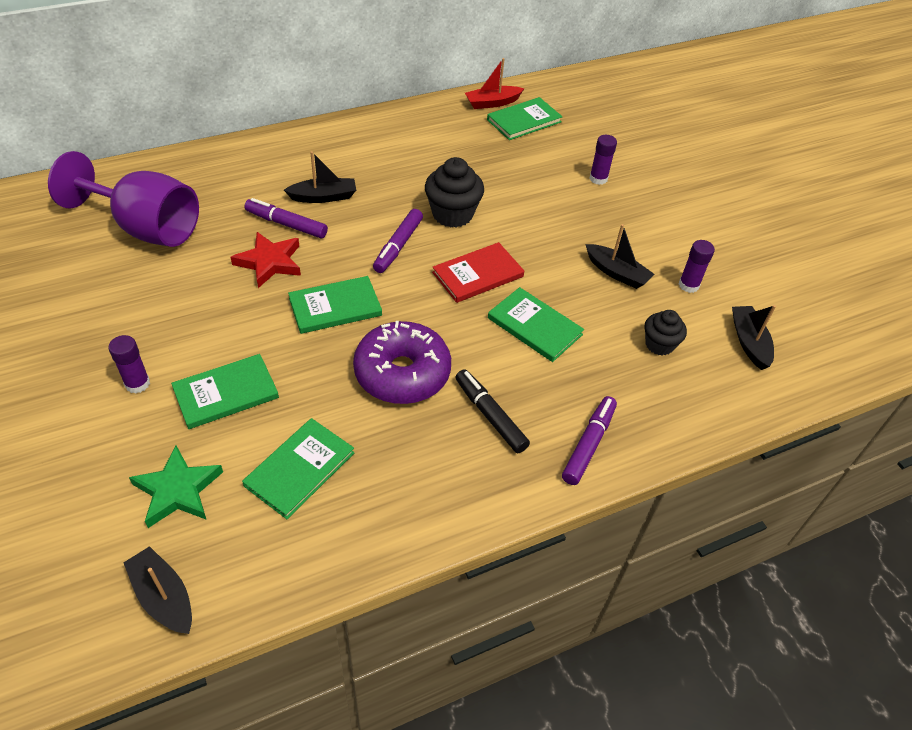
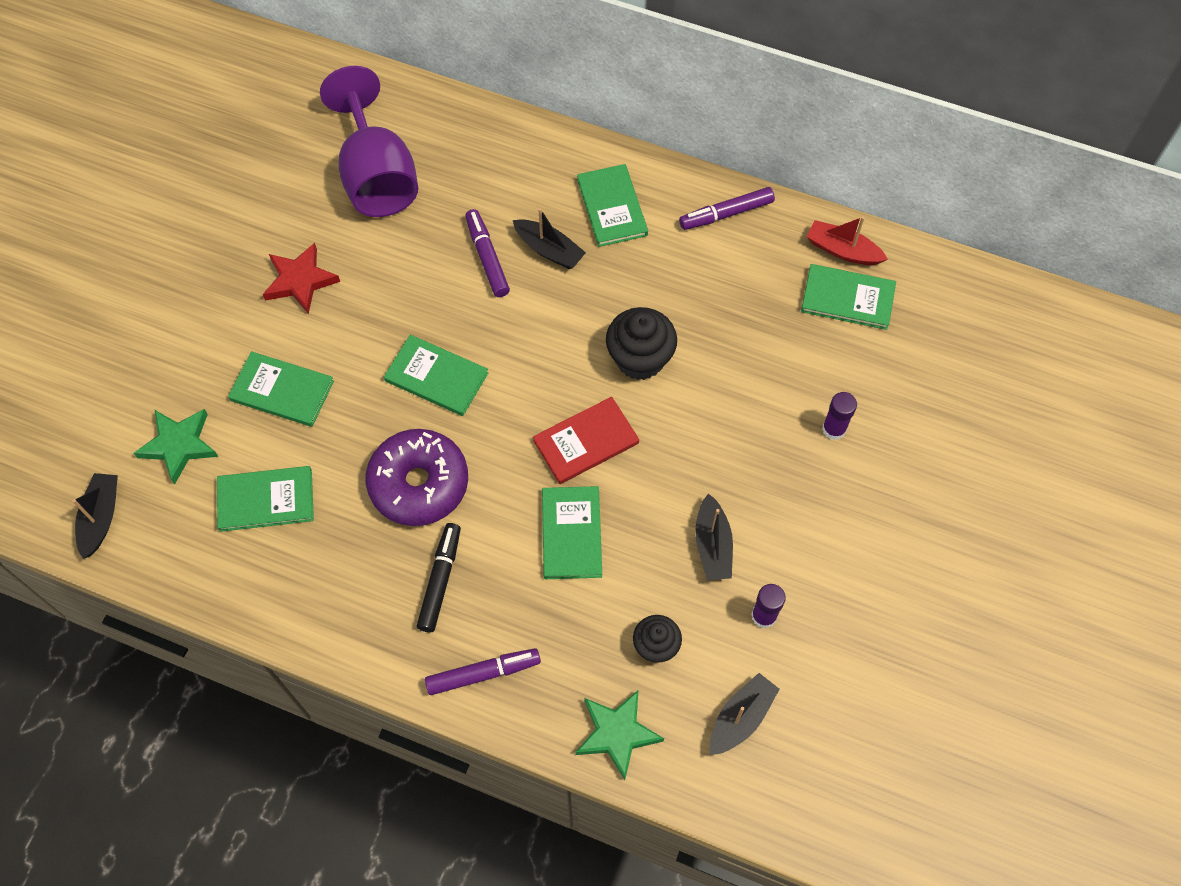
camera: 50 degrees right, 15 degrees up
(137, 383) = (235, 330): purple glue stick -> none
(270, 262) = (433, 289): red star -> red star (300, 281)
(336, 155) = (612, 207): none -> green book
(398, 246) = (553, 356): purple marker -> purple marker (726, 214)
(478, 275) = (586, 442): red book -> red book turned 45 degrees counterclockwise
(704, 407) = (617, 733): none -> green star

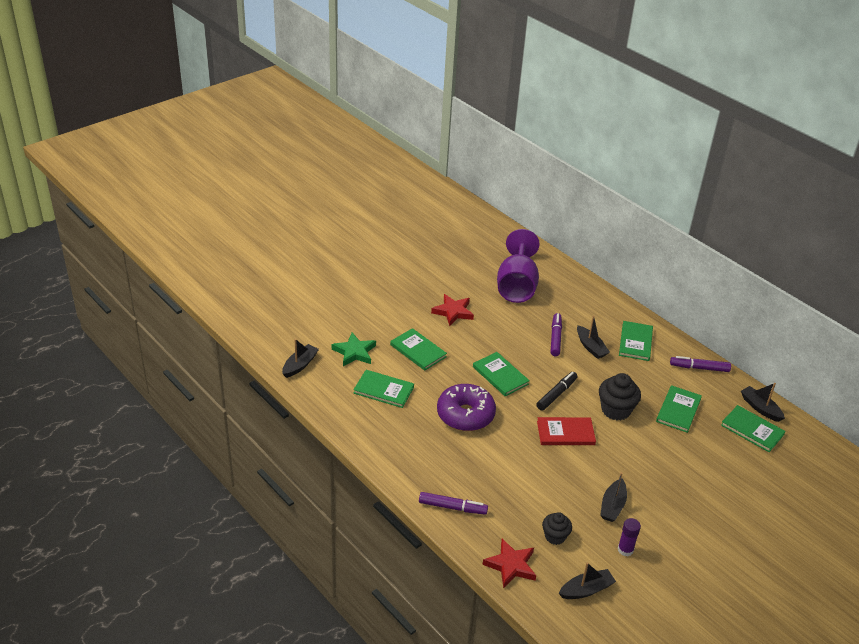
camera: 25 degrees right, 25 degrees down
(440, 580) = (453, 458): black marker -> black marker (556, 394)
(571, 534) = (535, 468): green book -> green book (678, 410)
(617, 733) = (511, 565): green star -> red star
(834, 429) = (713, 483): purple glue stick -> none
(842, 250) = (760, 408): red boat -> black boat

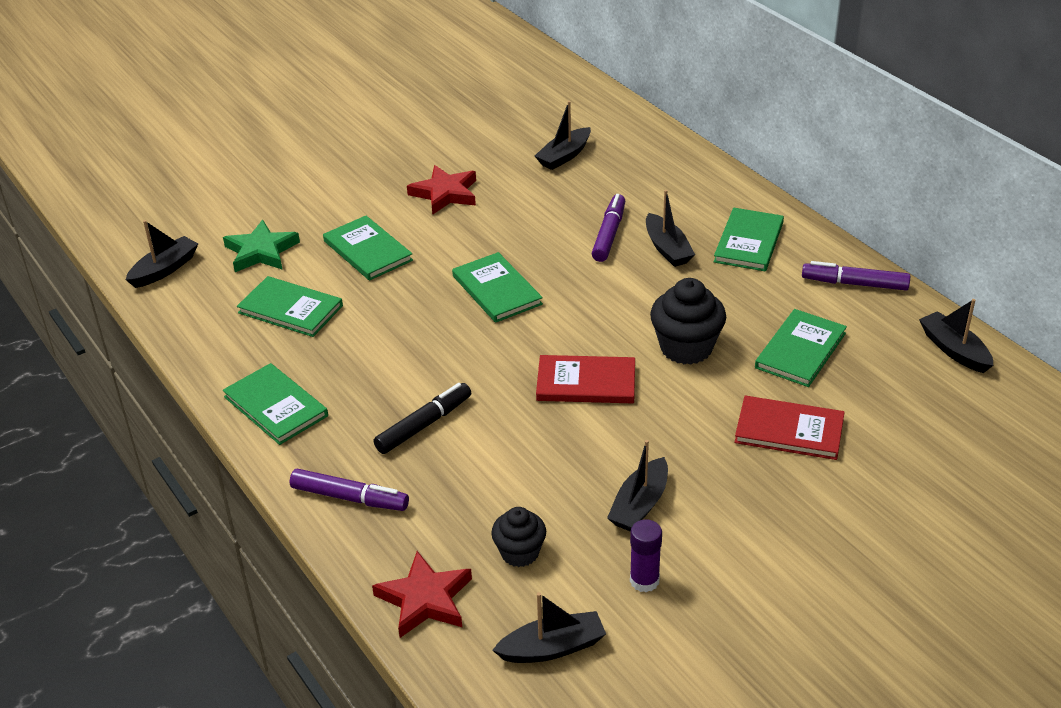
camera: 10 degrees right, 0 degrees up
(465, 415) = (418, 350): purple donut -> none
(516, 286) = (564, 156): purple goblet -> black boat
(556, 394) = (586, 321): black marker -> black marker (424, 425)
(682, 459) = (789, 430): none -> red book
(752, 430) = (931, 385): green book -> green book (276, 406)

